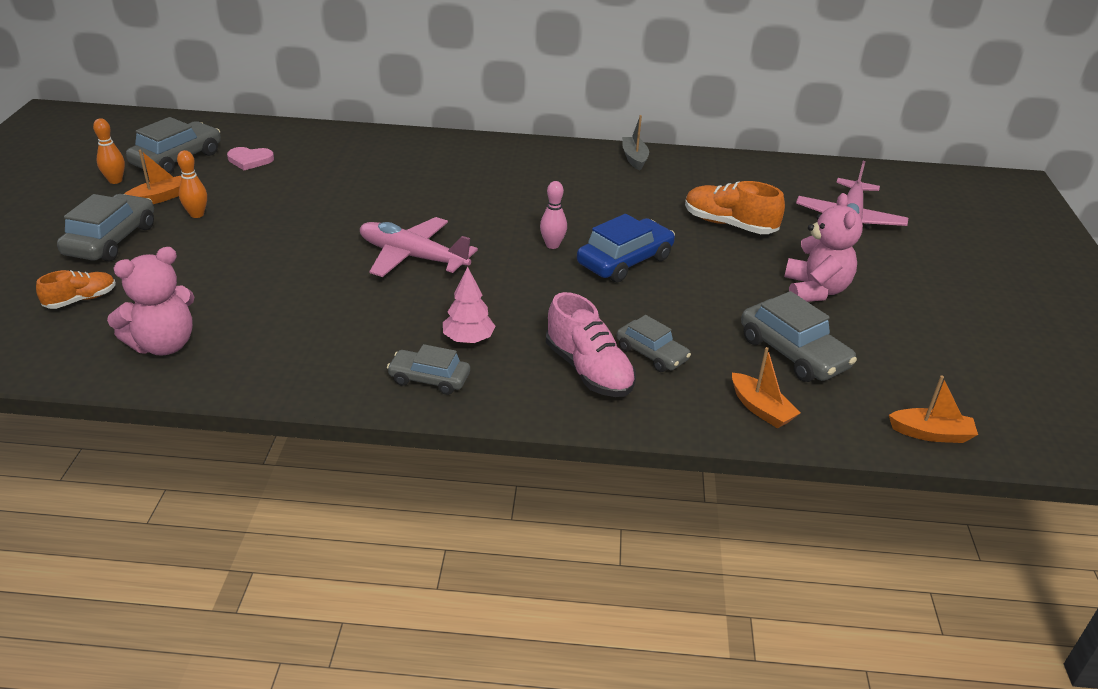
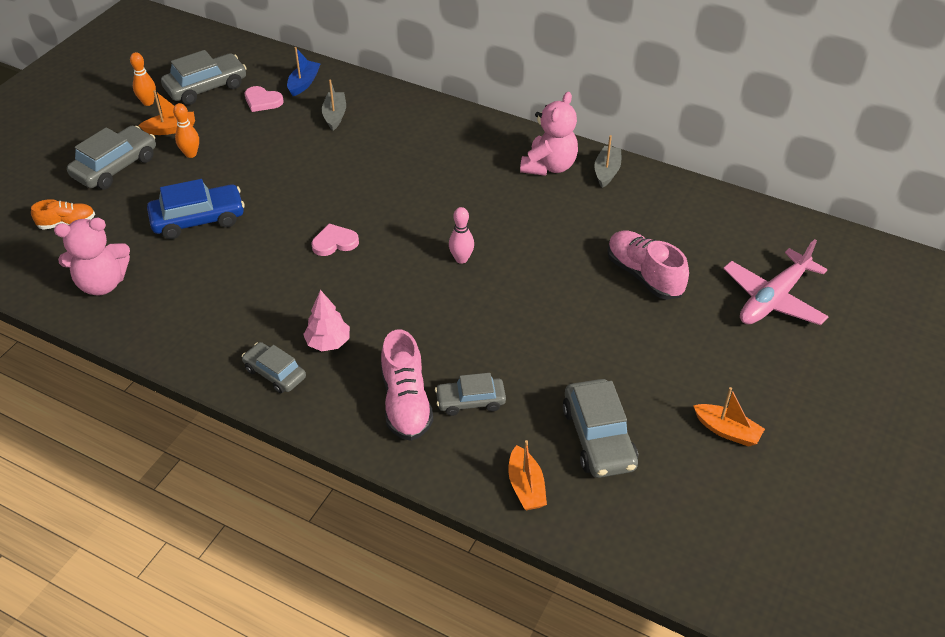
camera: 25 degrees right, 10 degrees up
(286, 140) = (304, 83): none -> blue boat
(338, 159) = (335, 115): none -> grey boat
(412, 257) = (334, 242): pink plane -> pink heart
(625, 261) = (515, 293): blue car -> blue car (198, 219)
(651, 354) = (470, 401): grey car -> grey car turned 105 degrees clockwise
(729, 224) = (644, 275): orange shoe -> pink shoe
(815, 290) = (672, 374): pink teddy bear -> pink teddy bear (549, 166)
(931, 434) = (662, 561): orange boat -> orange boat (727, 431)

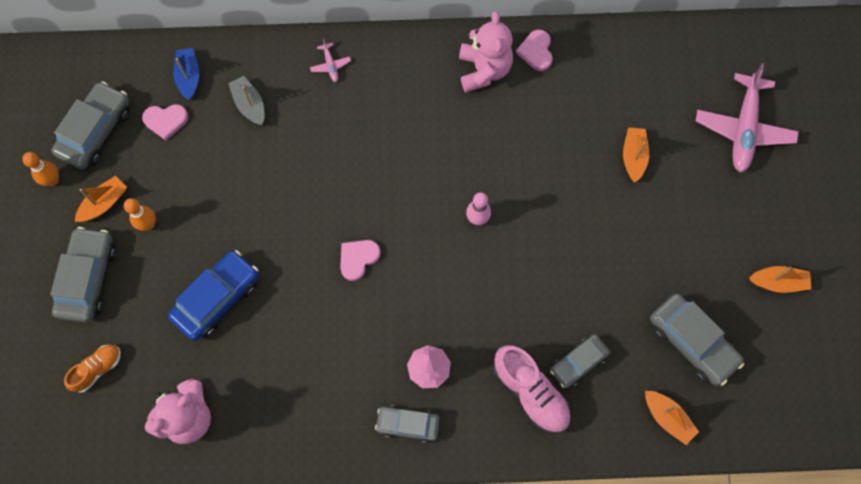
camera: 30 degrees left, 25 degrees up
(420, 116) = (330, 65): none -> pink plane
(607, 172) = (536, 51): grey boat -> pink heart
(644, 275) = (633, 157): pink shoe -> orange boat

